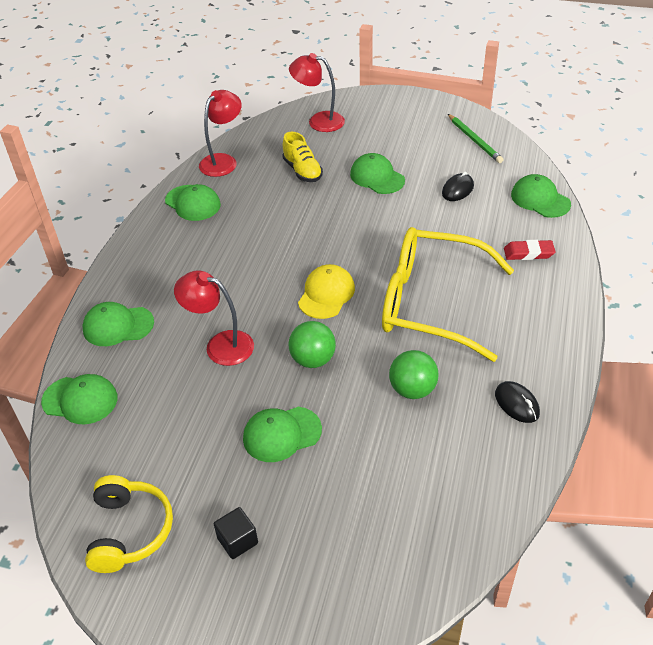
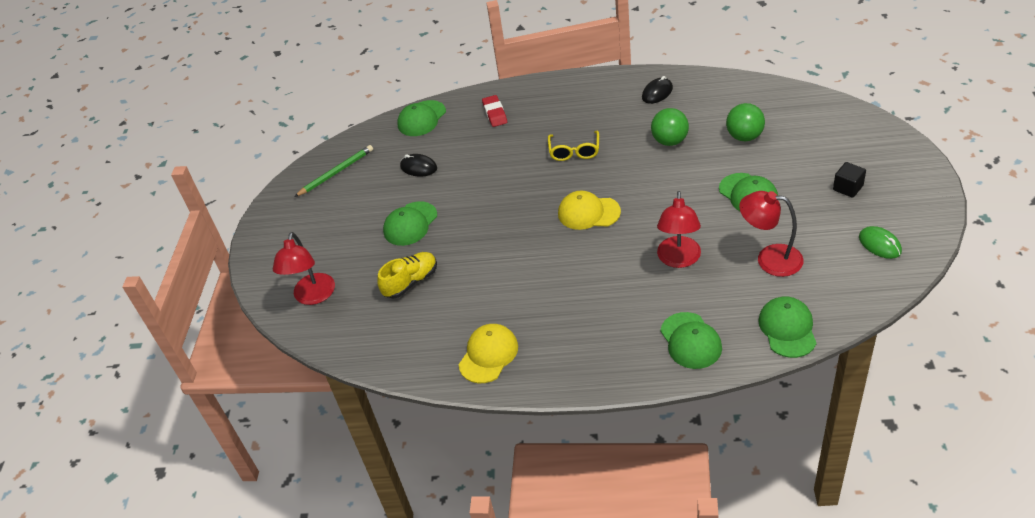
camera: 100 degrees left, 0 degrees up
(129, 530) = (880, 244): yellow headphones -> green mouse
(193, 203) = (488, 355): green cap -> yellow cap
(223, 161) = (405, 356): red lamp -> red lamp (769, 259)
(313, 359) = (667, 199): green ball -> green ball (744, 136)
(431, 303) = (574, 151): yellow glasses -> yellow glasses, size x0.44

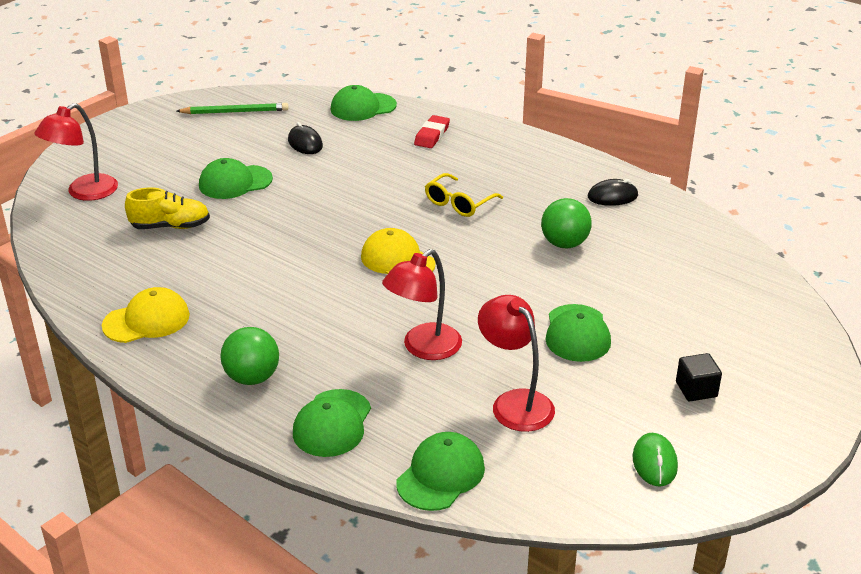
camera: 30 degrees right, 10 degrees down
(744, 136) = (649, 281): green ball -> green ball (252, 377)

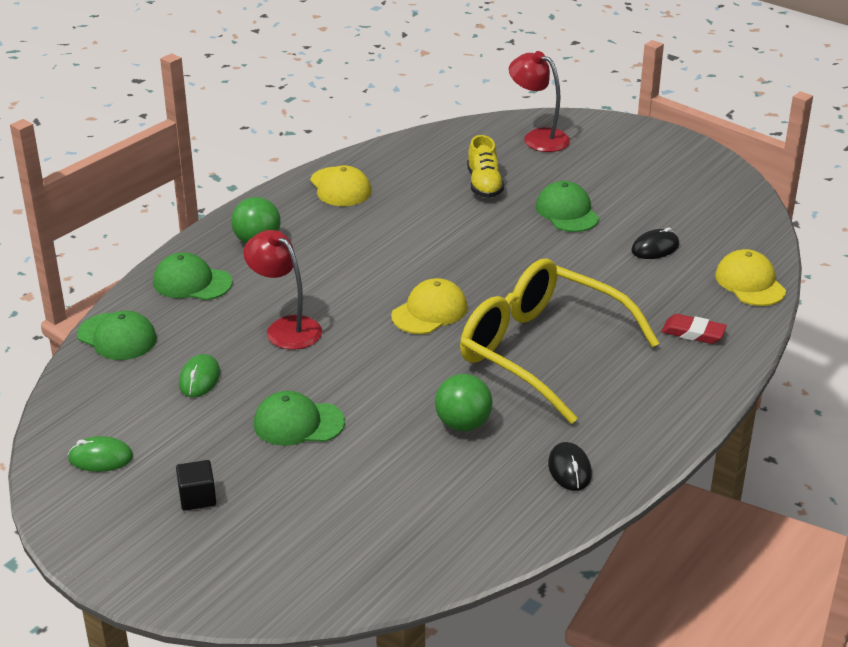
camera: 90 degrees right, 0 degrees up
(235, 112) = (715, 201): green pencil -> none
(363, 107) = (750, 283): green cap -> yellow cap
(459, 203) = (542, 351): yellow glasses -> yellow glasses, size x2.30
(515, 402) = (199, 379): red lamp -> green mouse

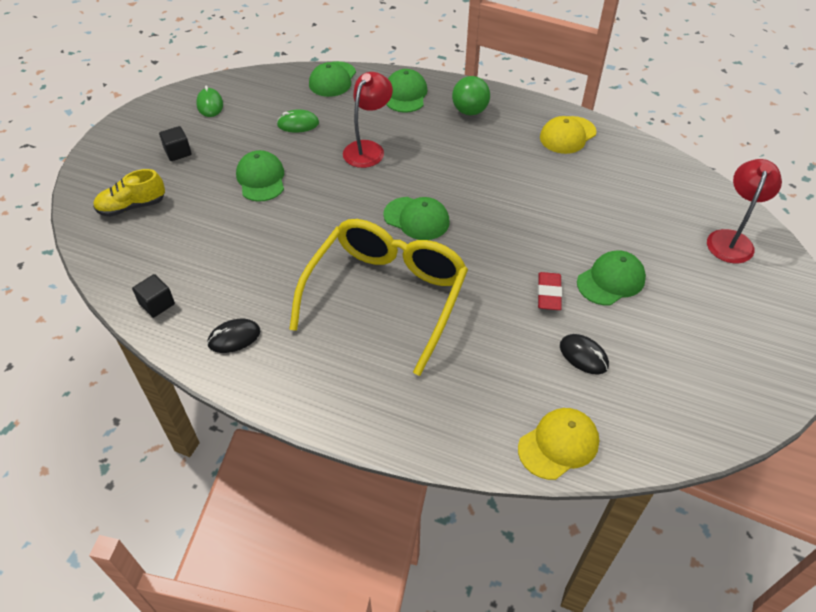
camera: 75 degrees right, 15 degrees up
(429, 311) = (416, 218): yellow cap -> green cap
(463, 424) = (278, 264): green ball -> none
(484, 185) = (623, 217): yellow shoe -> yellow shoe (132, 206)
(495, 531) = (157, 304): none -> black cube
(693, 333) = (451, 403): red eraser -> red eraser (548, 294)

